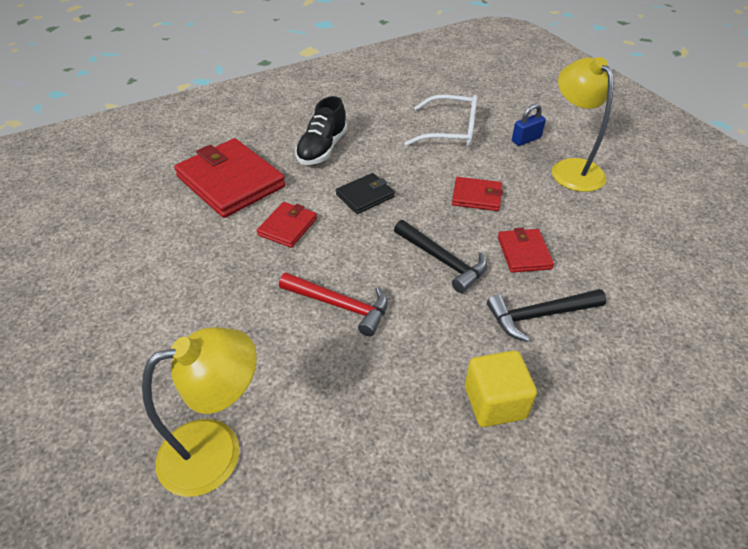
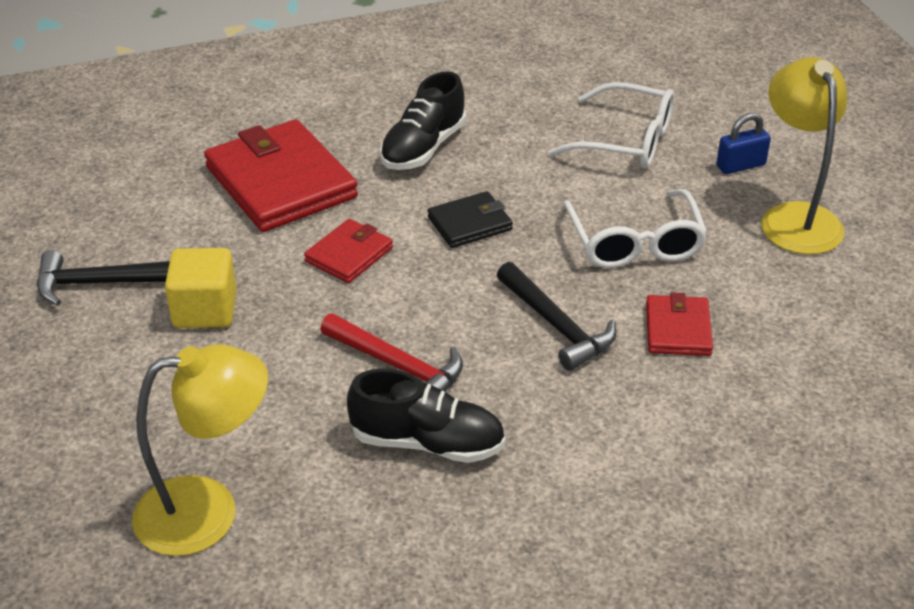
camera: 10 degrees right, 5 degrees down
(375, 364) = (427, 443): none -> black shoe
(476, 196) = (634, 242): red wallet -> white glasses
(495, 402) = (572, 508): yellow cube -> yellow cube (205, 310)
(539, 315) = (671, 413): black hammer -> black hammer (102, 283)

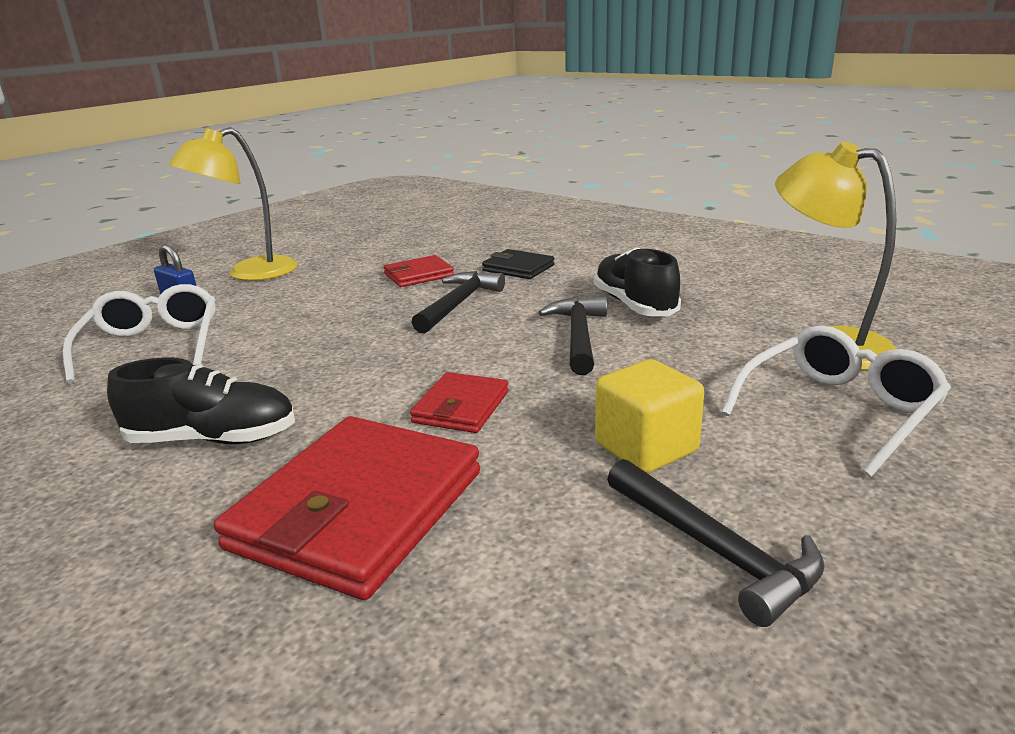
camera: 120 degrees left, 15 degrees down
(349, 254) = (461, 407): red wallet -> red wallet turned 75 degrees counterclockwise
(398, 366) = (578, 336): red hammer -> black hammer
(469, 223) = (351, 369): black wallet -> black wallet (518, 268)
(634, 242) = (325, 307): white glasses -> white glasses (838, 410)

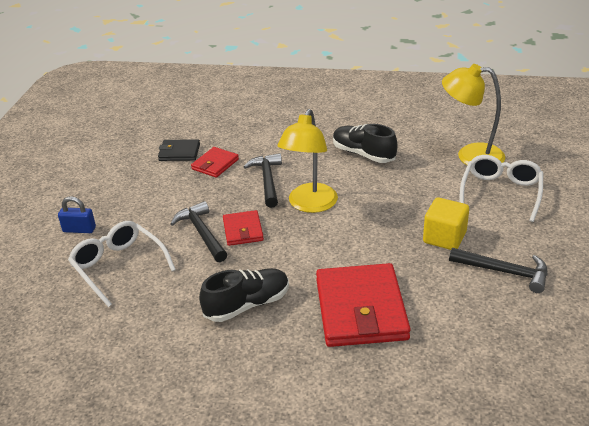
camera: 30 degrees left, 10 degrees up
(250, 274) = (95, 194): yellow lamp -> yellow lamp (309, 205)
(461, 407) = (346, 245): red wallet -> red wallet (243, 230)
(518, 268) = (270, 142): black wallet -> black wallet (179, 152)
(578, 336) = (356, 184): black hammer -> black hammer (202, 233)

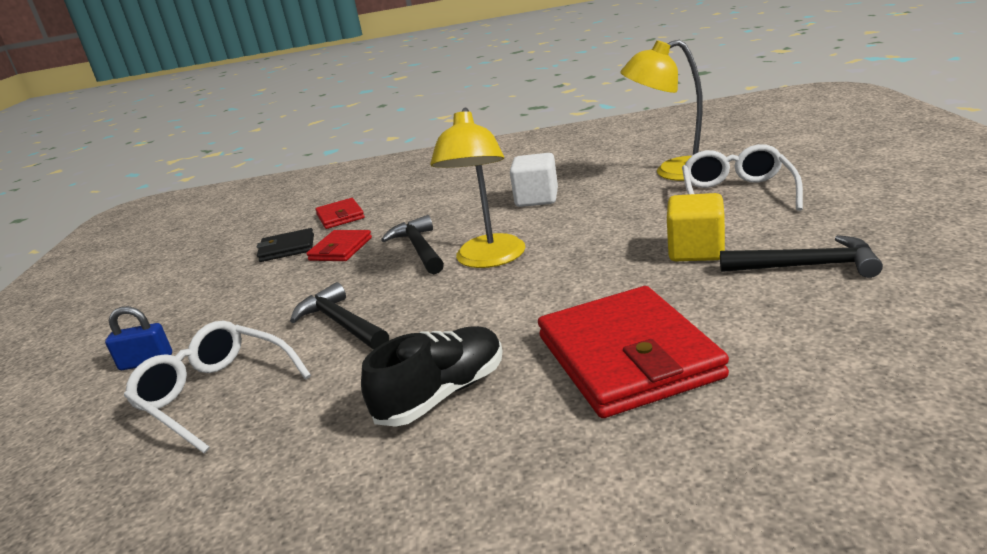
camera: 10 degrees left, 10 degrees down
(243, 230) = (403, 307): red wallet -> red wallet (340, 216)
(363, 154) = (537, 199): black shoe -> white cube

